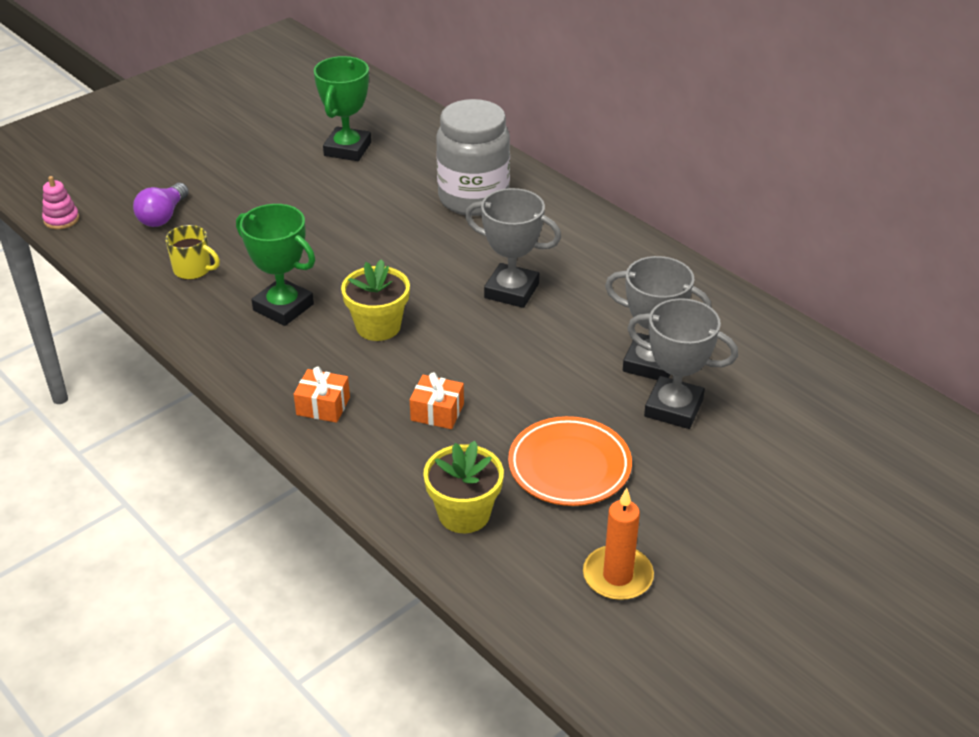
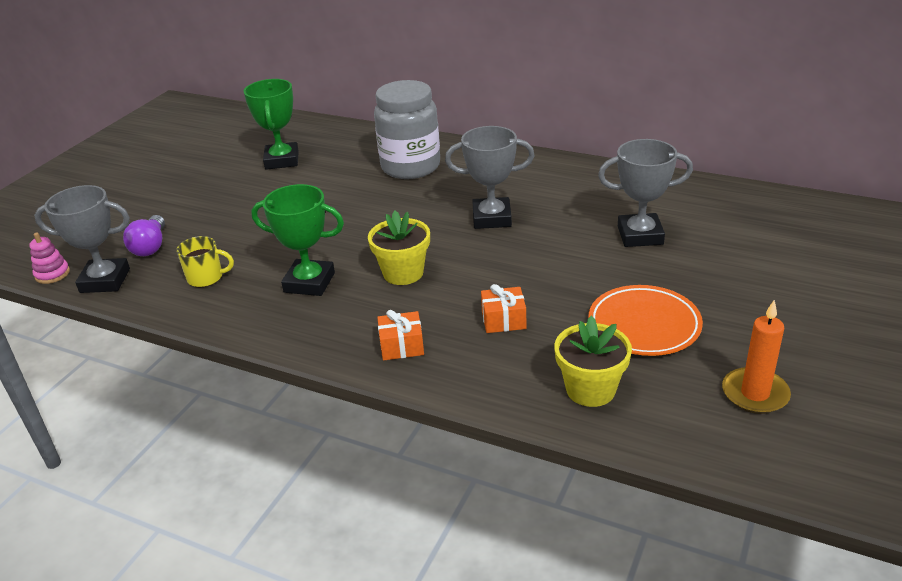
camera: 20 degrees left, 5 degrees down
(673, 408) = (684, 260): grey trophy -> grey trophy (105, 281)

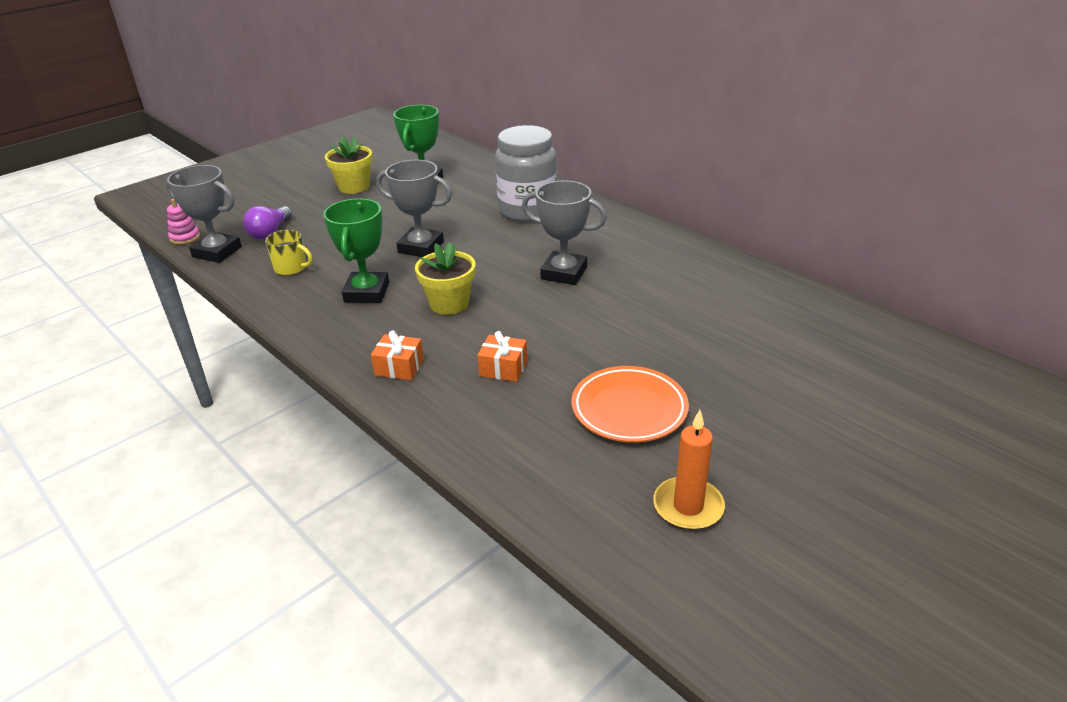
camera: 20 degrees right, 0 degrees up
(309, 282) = (367, 292): green trophy -> green trophy turned 60 degrees clockwise
(590, 389) = (532, 454): yellow flower pot -> yellow flower pot (354, 187)
(640, 235) = (692, 322): grey trophy -> grey trophy (421, 247)

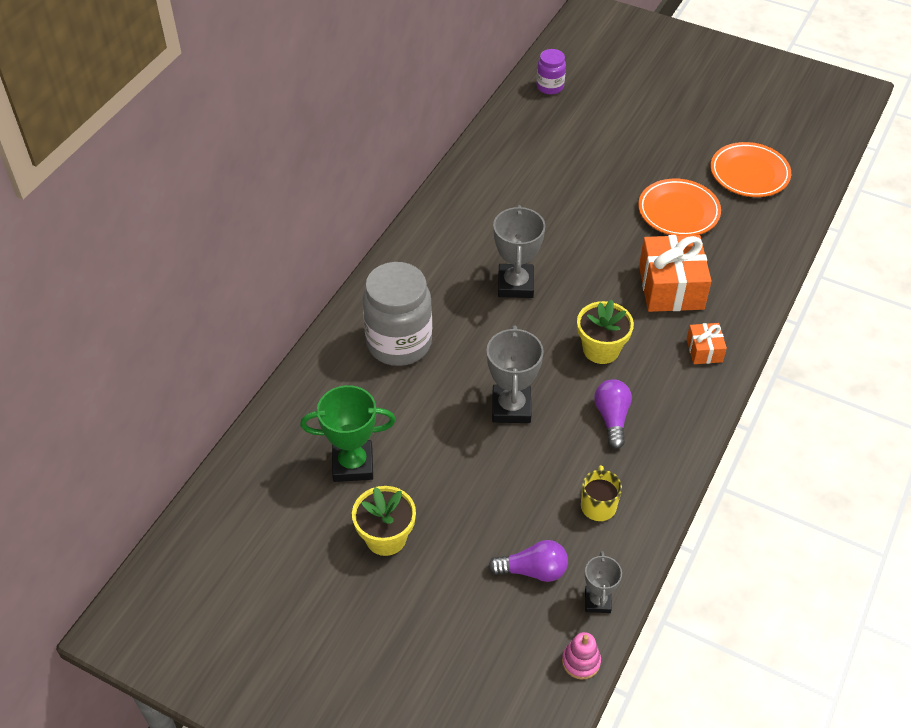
camera: 110 degrees left, 15 degrees up
(217, 252) = (597, 601): grey trophy -> grey trophy, size x0.59
(367, 292) = (612, 418): green trophy -> purple light bulb
(503, 368) = (671, 287): orange gift -> orange gift, size x1.97
(688, 506) = (749, 174): orange candle -> orange plate
(921, 359) = (550, 87): none -> purple jar

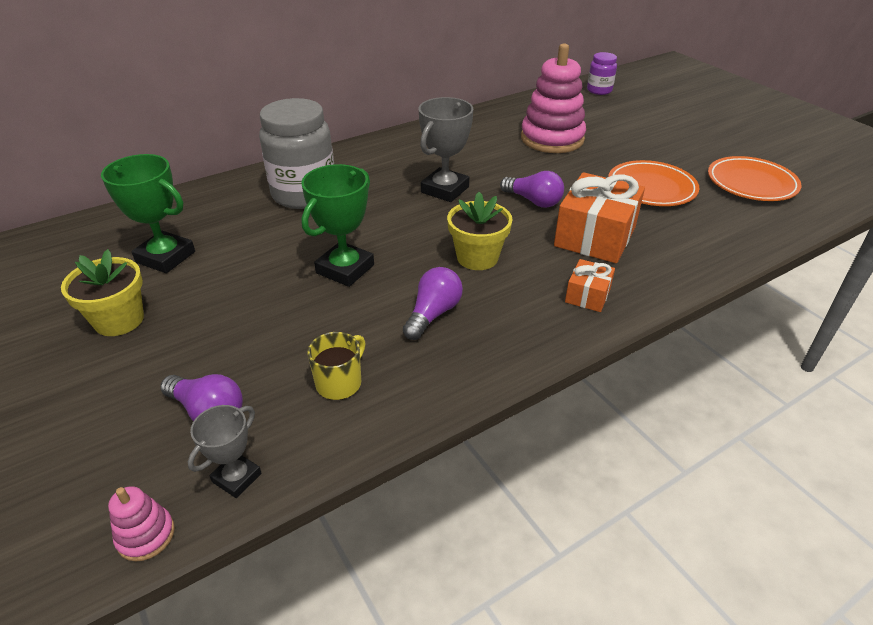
camera: 30 degrees right, 10 degrees down
(511, 408) = (345, 269): grey trophy -> green trophy
(556, 179) = (552, 139): none -> pink stacking toy
(598, 267) = (533, 201): none -> purple light bulb

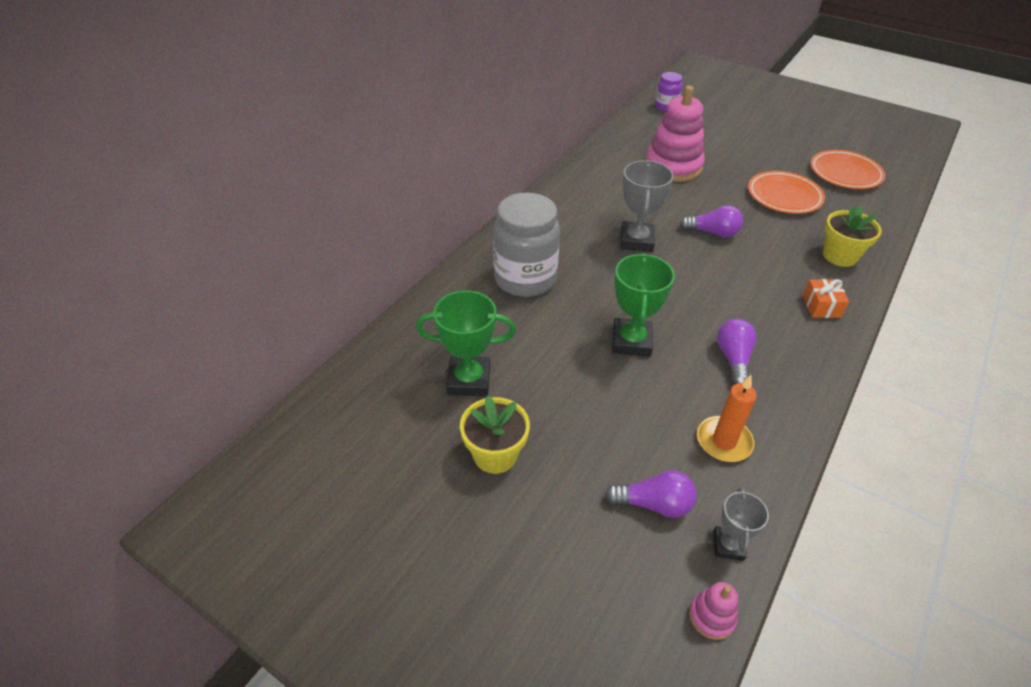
camera: 25 degrees left, 5 degrees up
(340, 382) = (724, 441): yellow mug -> orange candle
(477, 257) = (719, 298): yellow flower pot -> yellow flower pot (839, 256)
(595, 236) = (783, 252): orange gift -> none

